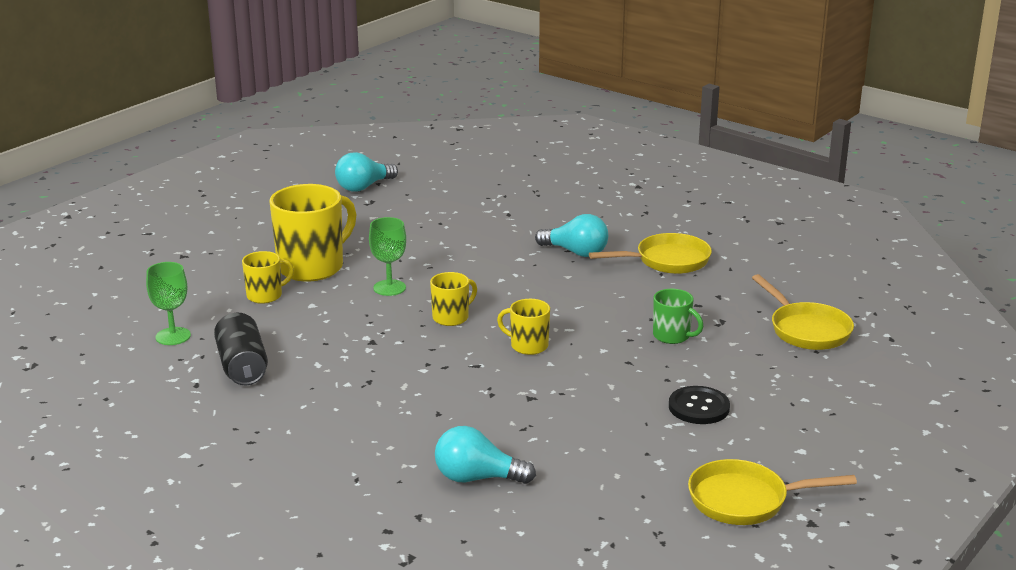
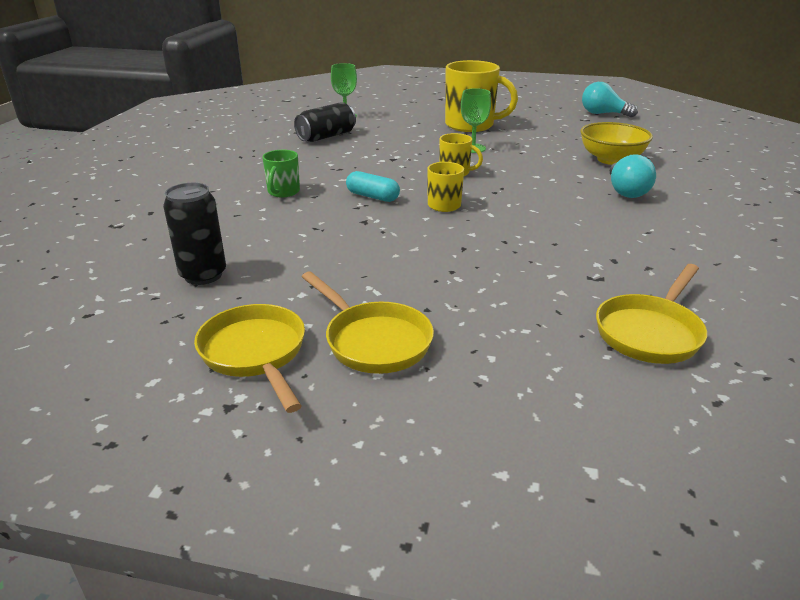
camera: 65 degrees right, 5 degrees up
(265, 295) = (418, 123): yellow mug -> none
(472, 379) = (372, 197): none -> turquoise capsule
(477, 478) = (232, 226): turquoise light bulb -> none
(496, 231) = (611, 159): none -> yellow bowl
(584, 510) = (203, 275): none -> black can
(667, 261) = (677, 230): yellow pan -> yellow pan (373, 341)
(672, 336) = (535, 259): green mug -> green mug (283, 192)
(699, 407) = (414, 296): black button -> none

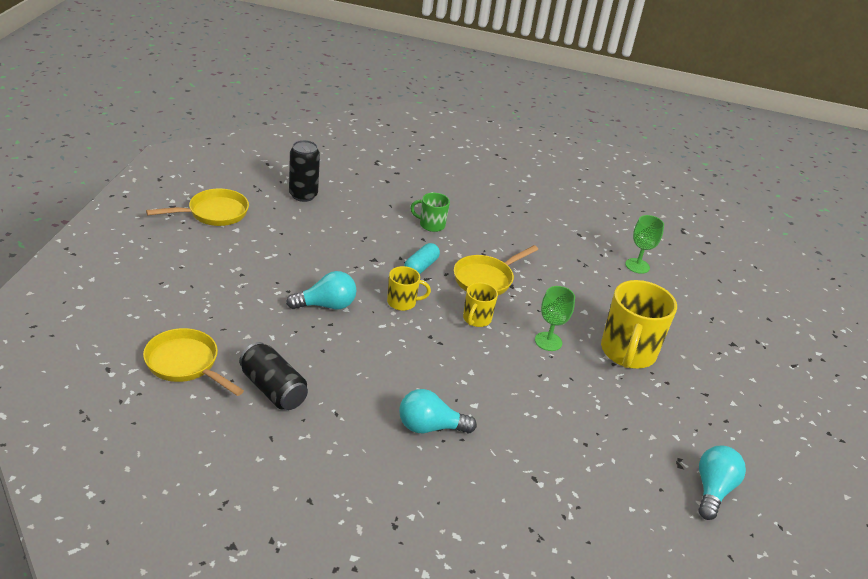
camera: 85 degrees right, 5 degrees up
(326, 136) = (569, 251): black can -> black can (273, 389)
(373, 341) = (213, 251): yellow pan -> yellow pan (486, 279)
(470, 245) = (326, 305): none -> turquoise light bulb
(611, 159) = (524, 443): yellow bowl -> none

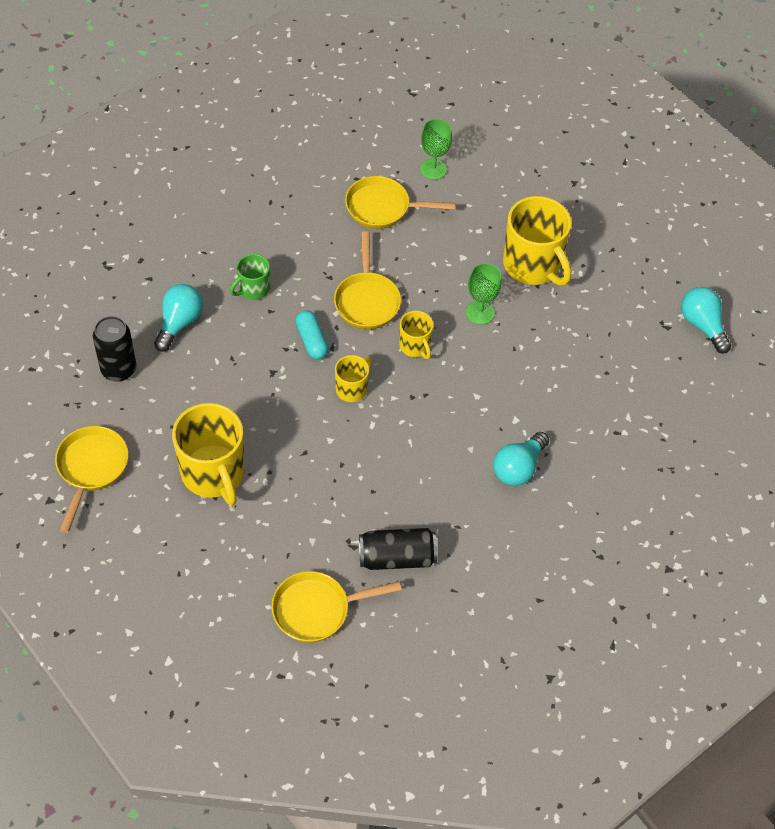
camera: 50 degrees left, 20 degrees up
(261, 265) = (213, 473): none -> yellow mug
(326, 305) = (313, 452): turquoise light bulb -> turquoise light bulb (179, 323)
(572, 255) = (383, 208): none -> yellow pan

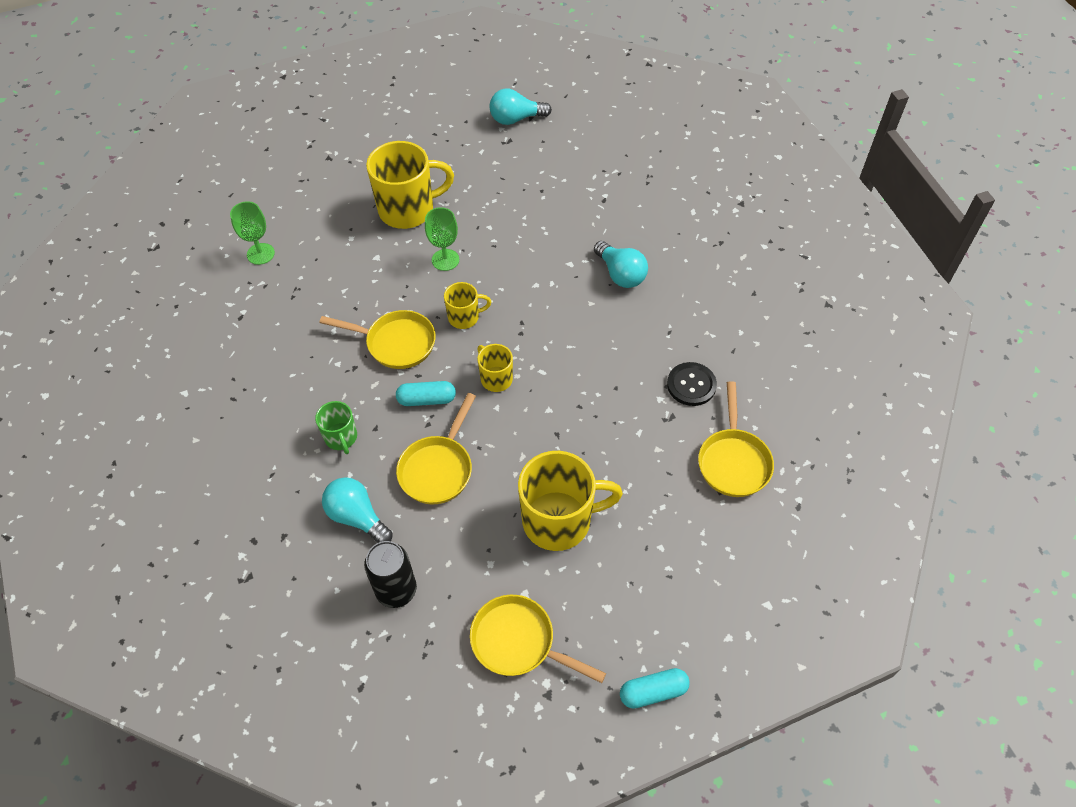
camera: 70 degrees left, 0 degrees up
(66, 579) = (653, 691): none -> turquoise capsule
(383, 208) = (288, 304): yellow pan -> yellow pan (438, 468)
(397, 557) = (691, 385): black can -> black button

